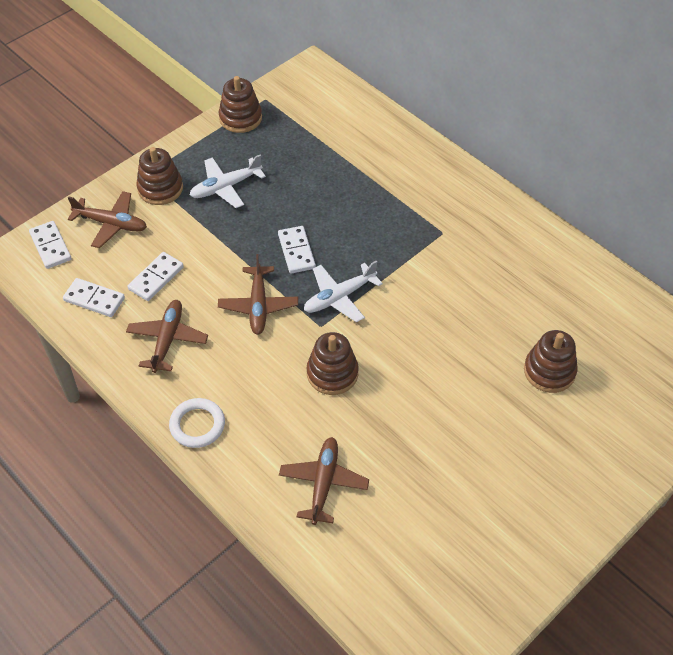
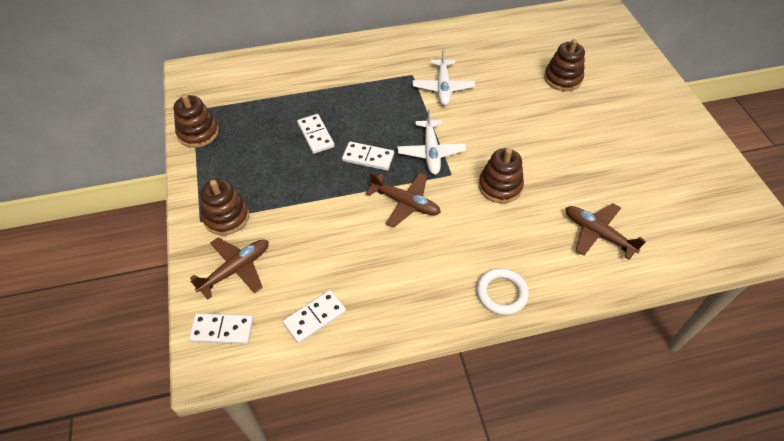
camera: 60 degrees left, 0 degrees up
(156, 278) = (326, 260): white domino -> white domino (316, 135)
(167, 339) = (399, 278): brown plane -> none
(225, 187) = (264, 173): white plane -> white plane (443, 87)

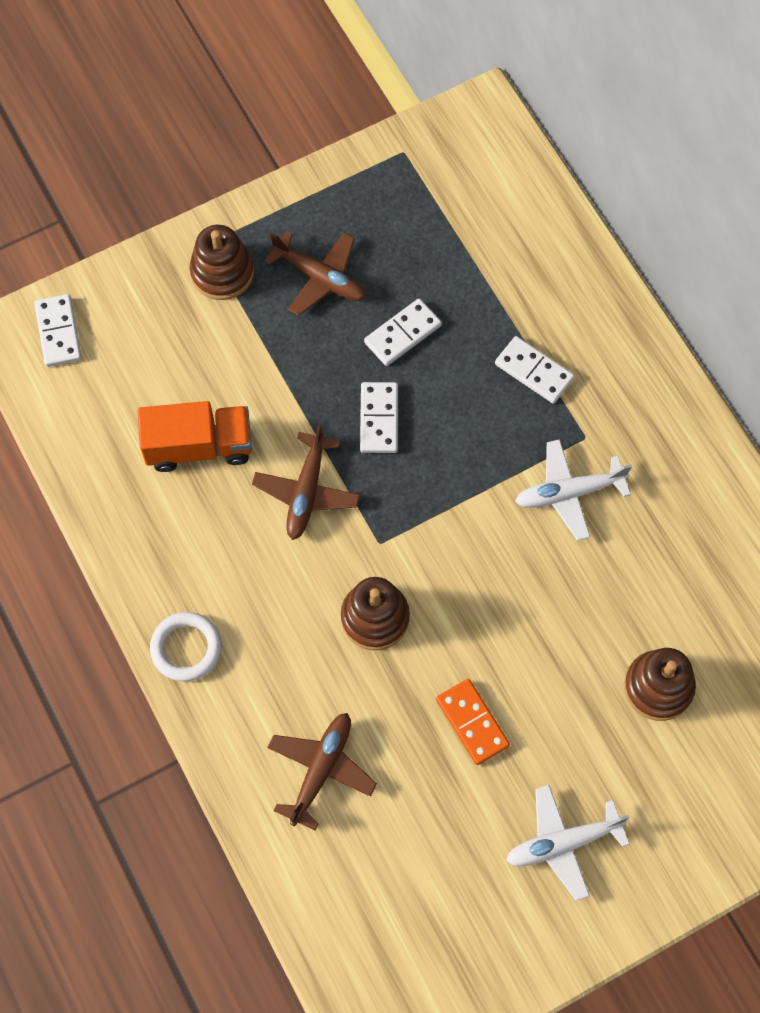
camera: 75 degrees right, 15 degrees up
(198, 133) = (360, 177): brown stacking toy -> none
(236, 269) = (144, 315): brown plane -> brown plane (320, 278)
(315, 318) = (98, 429): white domino -> white domino (534, 371)
(352, 256) = (199, 446): none -> orange truck
(431, 152) = (416, 505): white plane -> white plane (563, 843)
(574, 156) = (472, 722): none -> orange domino

